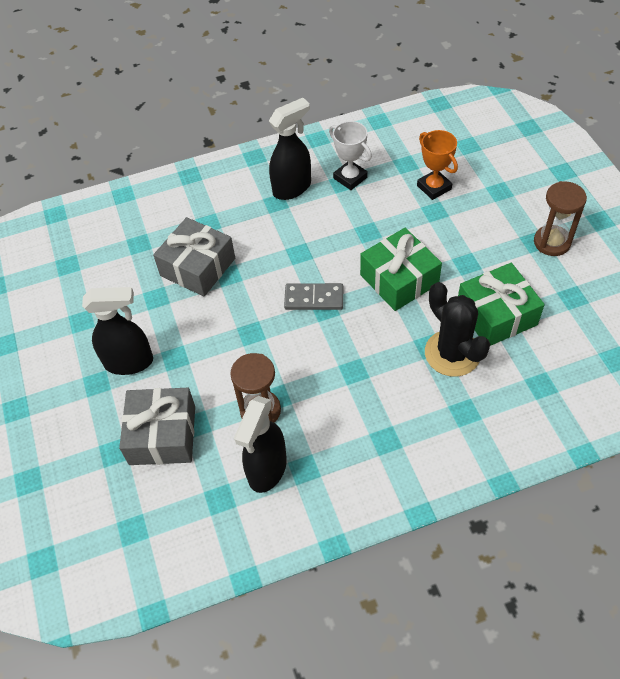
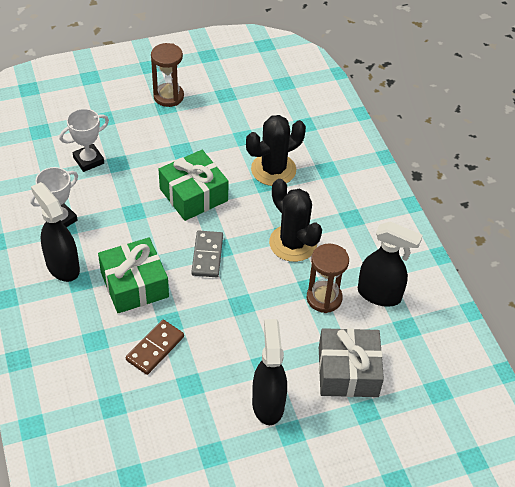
camera: 95 degrees left, 5 degrees down
(197, 267) = (155, 348): grey gift -> brown domino
(338, 377) = (293, 243): none -> black cactus
(434, 187) = (88, 160): orange trophy -> white trophy
(496, 314) = (238, 139): green gift -> green gift (134, 285)

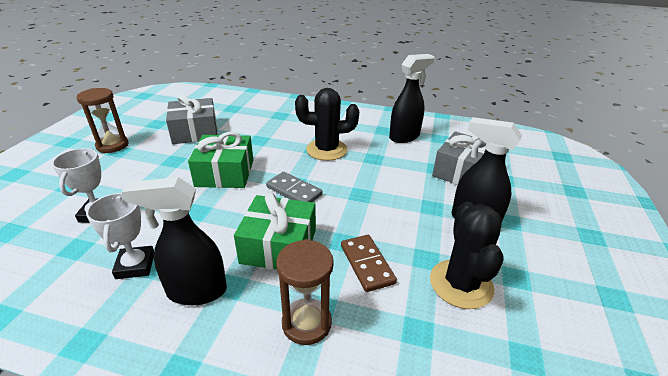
camera: 55 degrees left, 15 degrees down
(236, 130) = (195, 131): none -> grey gift
(273, 170) = (252, 132): black cactus -> black cactus (461, 284)
(324, 298) = (389, 157): brown hourglass -> brown hourglass (306, 323)

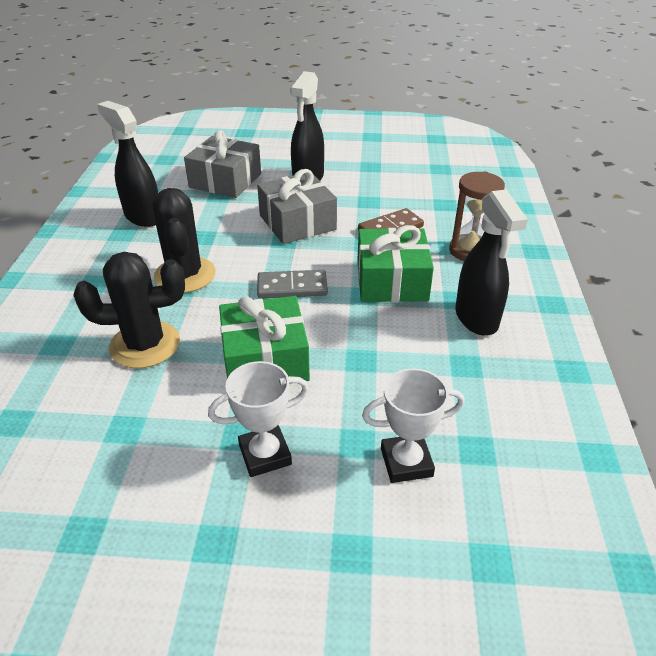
camera: 100 degrees left, 5 degrees up
(112, 145) = (194, 568): brown hourglass -> none
(135, 265) = (471, 376): white trophy -> white trophy (265, 455)
(195, 131) = (126, 445): grey gift -> grey gift (297, 222)
(294, 191) = (292, 287): grey domino -> grey domino turned 60 degrees clockwise
(461, 284) = (390, 187): black cactus -> black cactus (145, 345)

